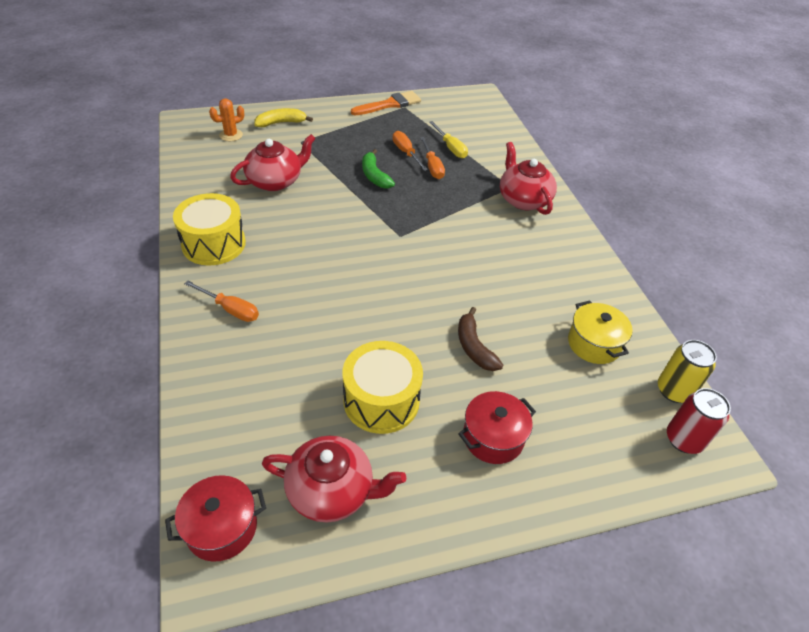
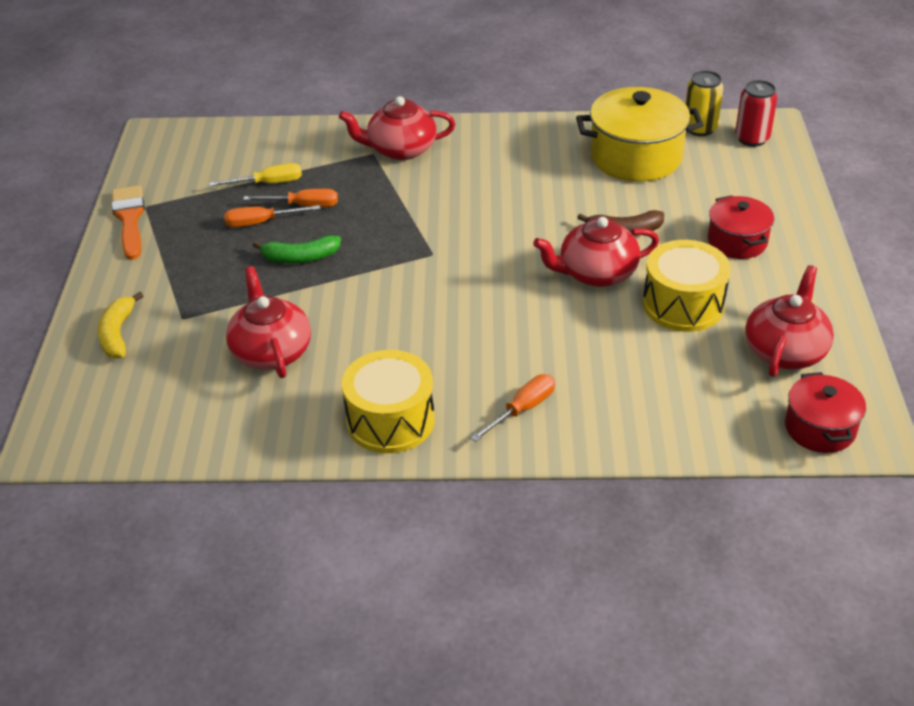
camera: 70 degrees left, 5 degrees down
(231, 135) = (123, 391): orange cactus -> none
(407, 334) = (596, 273): none -> red teapot
(594, 344) = (636, 157): yellow pot -> yellow pot, size x1.68

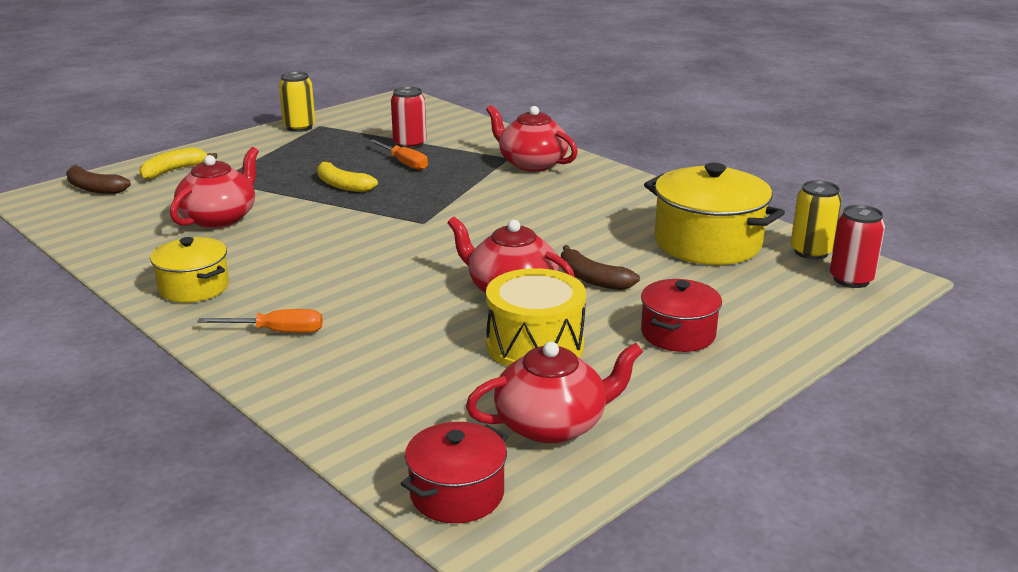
camera: 45 degrees right, 15 degrees down
(86, 397) = (94, 188): none -> brown banana
(129, 219) = (299, 127): orange brush -> yellow can
(261, 222) = (361, 160): orange screwdriver -> none
(268, 183) = (410, 144): yellow screwdriver -> red can
(300, 257) = (342, 185): green banana -> yellow banana
(390, 420) = (194, 287): yellow drum -> yellow pot

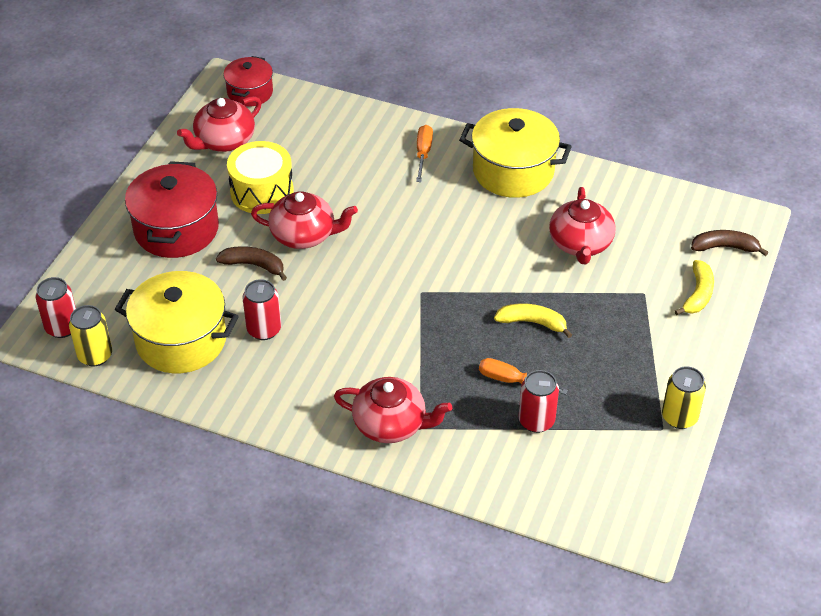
camera: 155 degrees right, 20 degrees up
(194, 287) = (513, 171): yellow pot -> yellow pot, size x1.68
(277, 332) = (423, 153): orange screwdriver -> orange screwdriver turned 120 degrees clockwise
(611, 232) = (264, 329): none -> red can
(678, 334) = (176, 229): red pot -> red pot, size x1.68

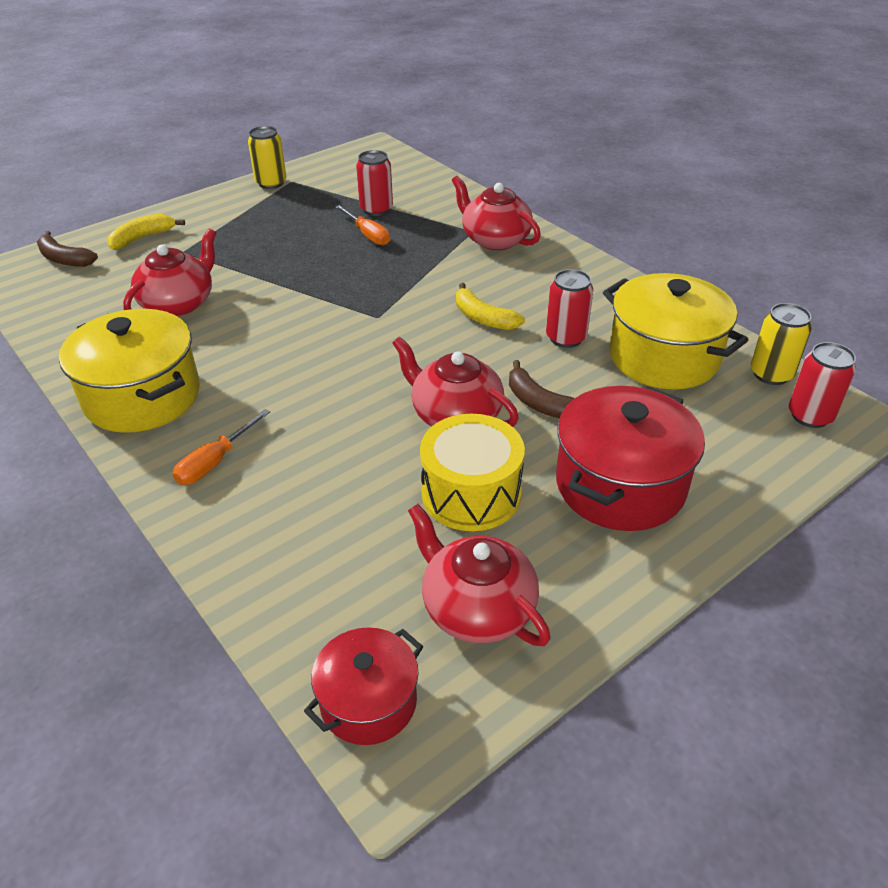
camera: 150 degrees left, 5 degrees down
(224, 141) = (476, 608): red teapot -> red teapot turned 120 degrees counterclockwise
(532, 323) = (303, 263): yellow banana -> yellow banana (483, 318)

